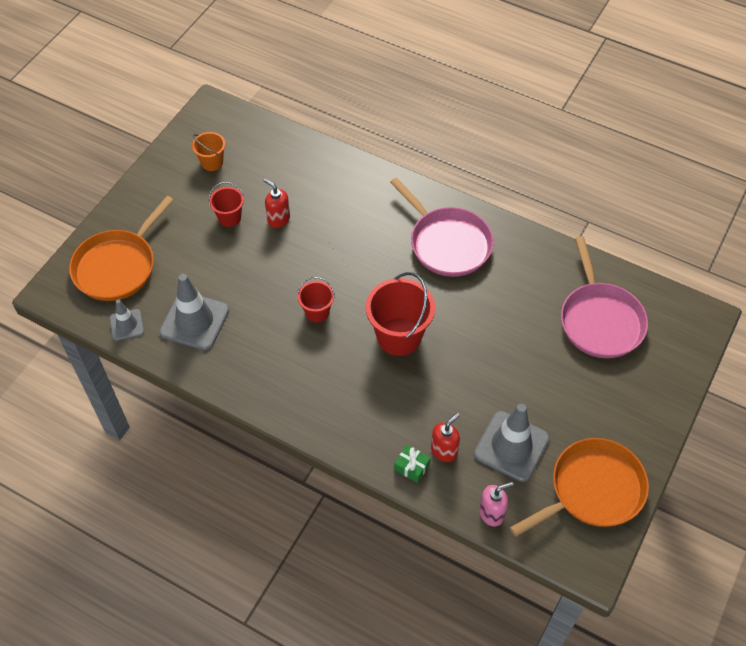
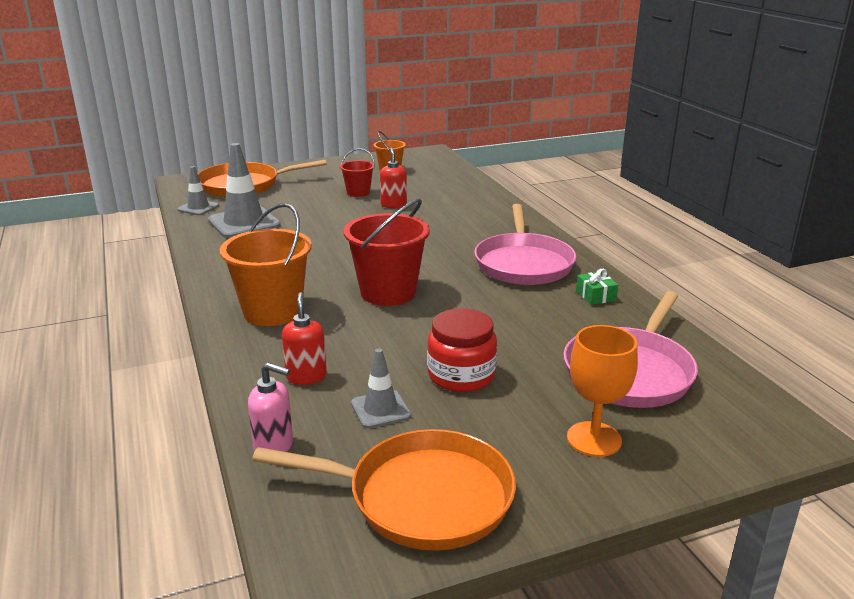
camera: 40 degrees right, 30 degrees down
(317, 312) = (341, 253): red bucket -> none
(351, 408) = (272, 311): none -> orange bucket
(412, 467) = (257, 371): green gift -> green gift (595, 296)
(444, 450) = (306, 376): red soap dispenser -> red soap dispenser turned 90 degrees counterclockwise
(511, 446) = (380, 409): grey traffic cone -> grey traffic cone, size x0.55
(522, 387) = (461, 375): none -> red jar
(628, 390) = (594, 439): none -> orange goblet

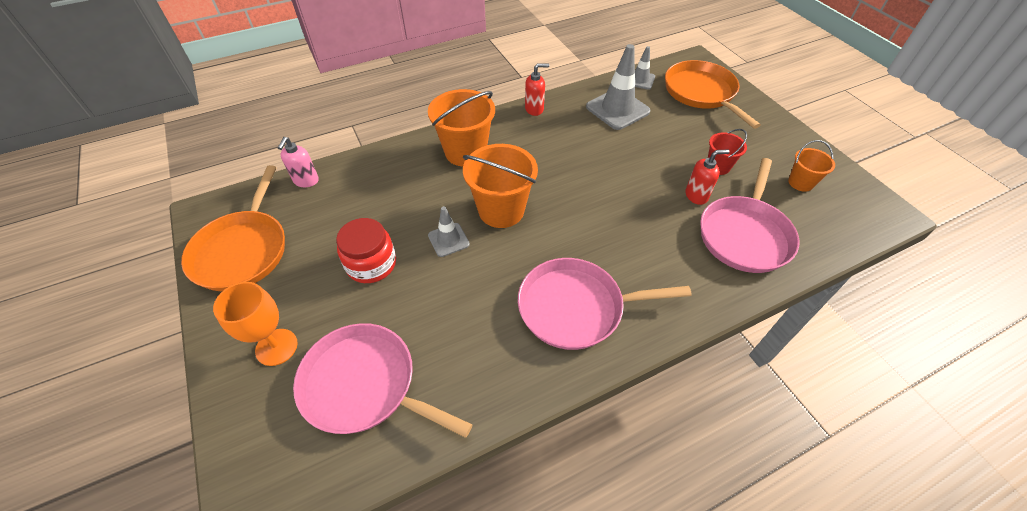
camera: 85 degrees right, 25 degrees up
(306, 376) = (378, 182): red soap dispenser -> red soap dispenser (534, 109)
(380, 409) = (335, 223): grey traffic cone -> grey traffic cone (448, 240)
(388, 292) = (501, 210): red bucket -> orange bucket
(445, 195) = (745, 235): none -> pink pan
(595, 296) = (509, 370): green gift -> none

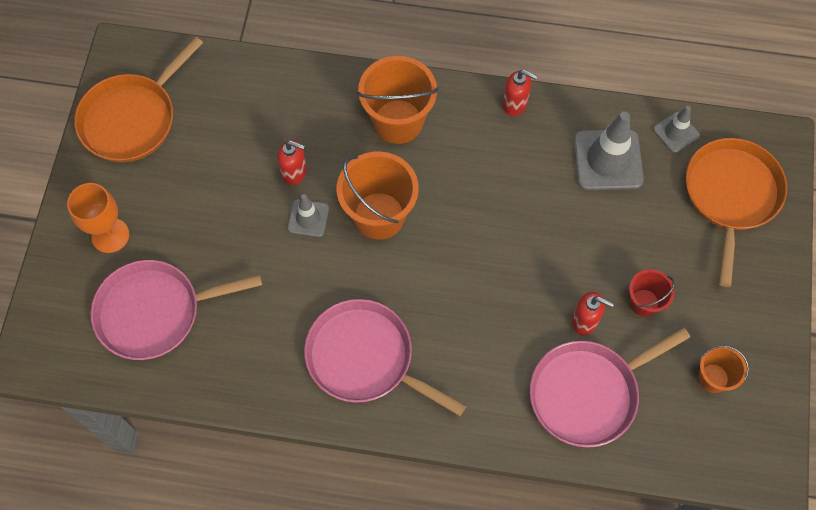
camera: 35 degrees right, 15 degrees up
(306, 181) = (226, 67): pink soap dispenser -> none
(364, 385) = (154, 312): pink pan -> pink pan turned 75 degrees counterclockwise
(371, 264) = (227, 202): red jar -> none
(413, 217) = (294, 172): none -> red soap dispenser

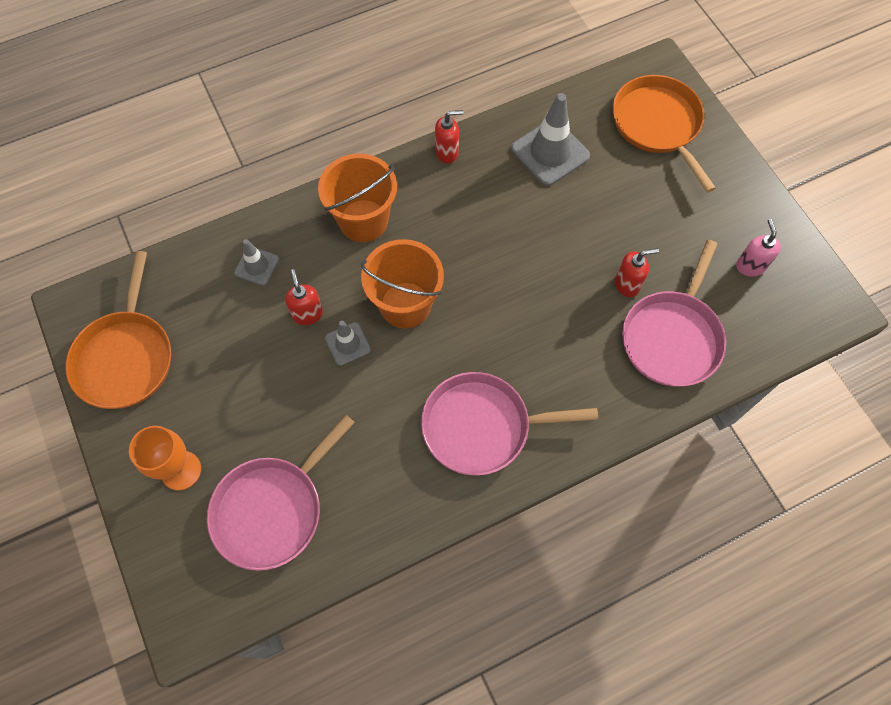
camera: 35 degrees left, 0 degrees up
(294, 172) = (307, 314): red soap dispenser -> red soap dispenser turned 90 degrees counterclockwise
(644, 303) = (659, 242): red bucket -> none
(676, 132) = (583, 102): grey traffic cone -> grey traffic cone (257, 266)
(713, 378) = (750, 266): orange bucket -> pink soap dispenser

